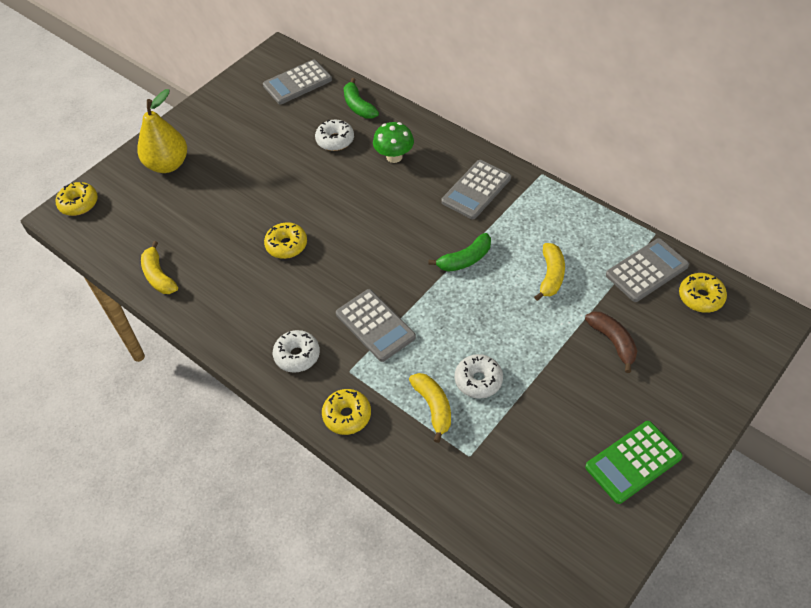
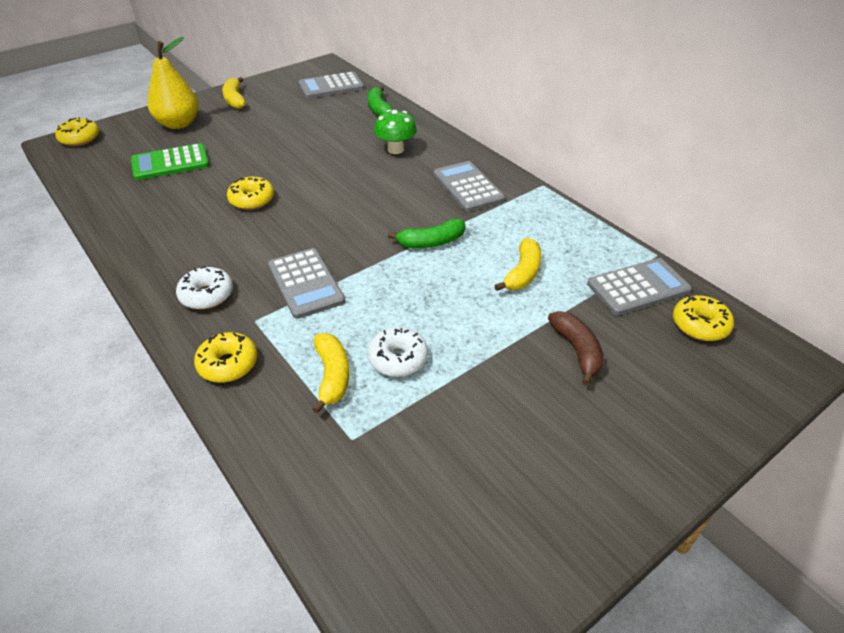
camera: 10 degrees right, 10 degrees down
(158, 276) = (112, 203): yellow banana -> yellow banana (235, 99)
(335, 140) = (344, 129): white donut -> none
(476, 190) = (468, 187): grey calculator -> grey calculator turned 105 degrees clockwise
(633, 462) = (565, 494): green calculator -> green calculator (170, 163)

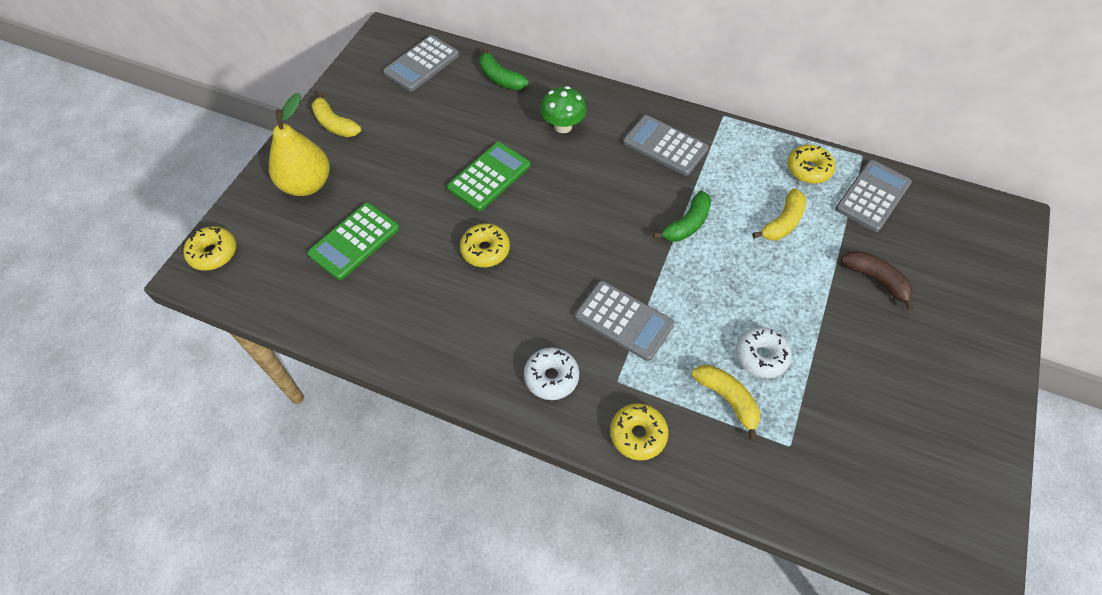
camera: 30 degrees left, 15 degrees up
(305, 160) = (489, 177): none -> green calculator
(522, 273) = (782, 222): yellow banana -> yellow banana turned 45 degrees clockwise
(699, 325) = (936, 213): yellow donut -> yellow donut (808, 169)

